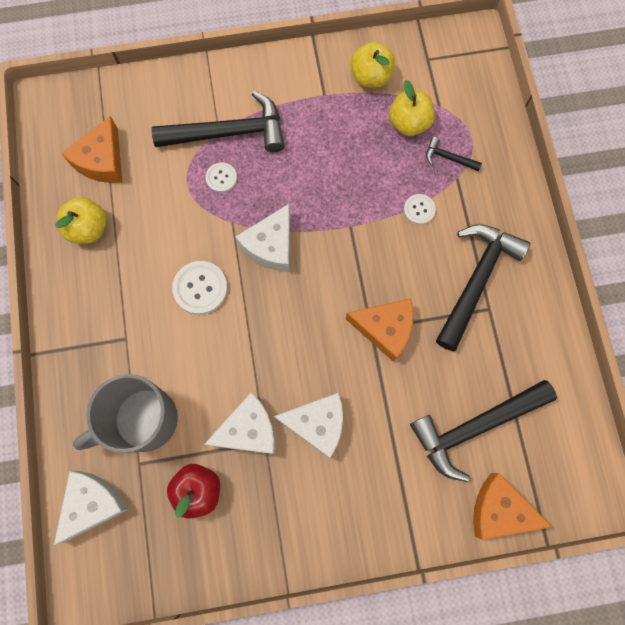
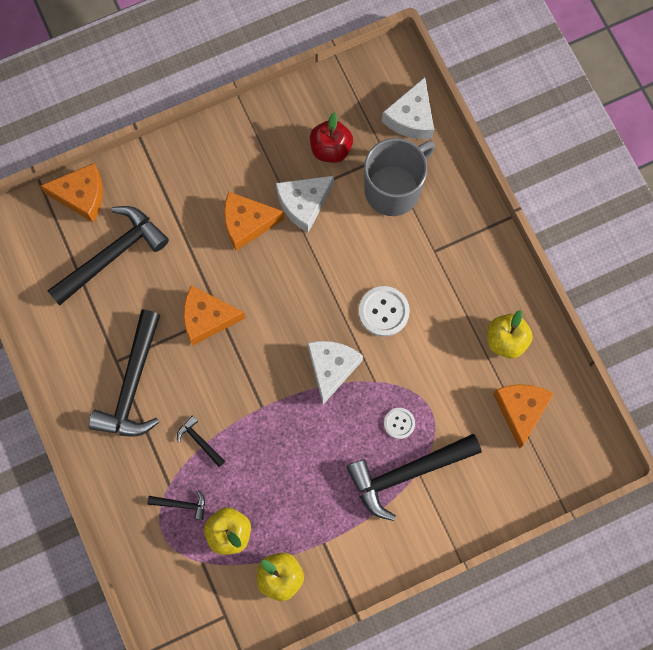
camera: 165 degrees right, 0 degrees up
(317, 424) = (247, 223): white cheese -> orange cheese
(419, 210) = (199, 441): white button -> black hammer

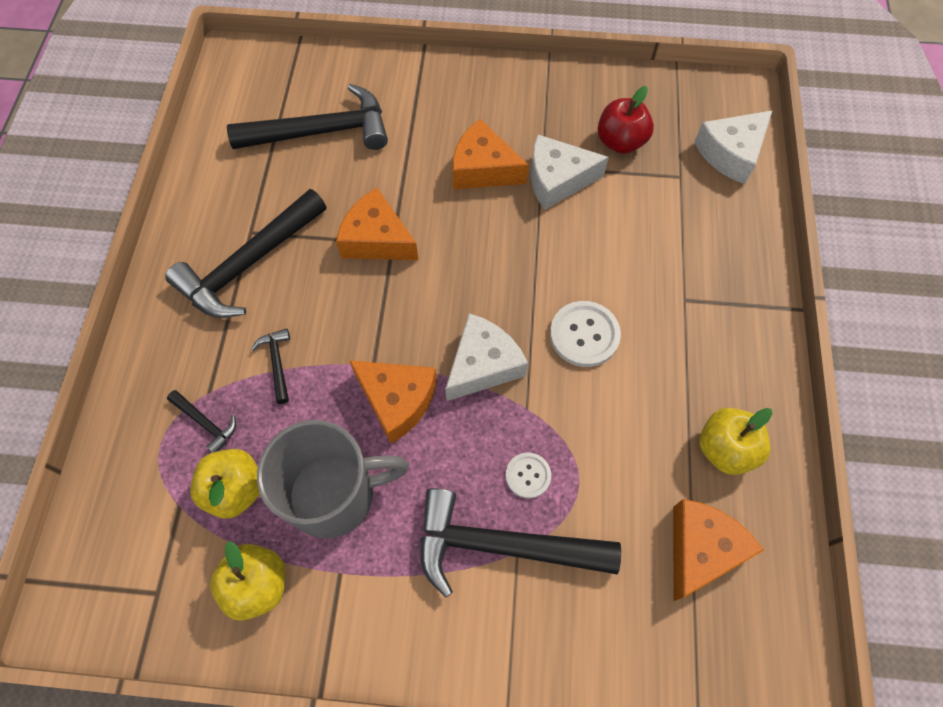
camera: 30 degrees right, 10 degrees down
(81, 195) = (331, 67): orange cheese -> orange cheese (397, 400)
(394, 189) = (671, 213): grey mug -> grey mug (334, 495)

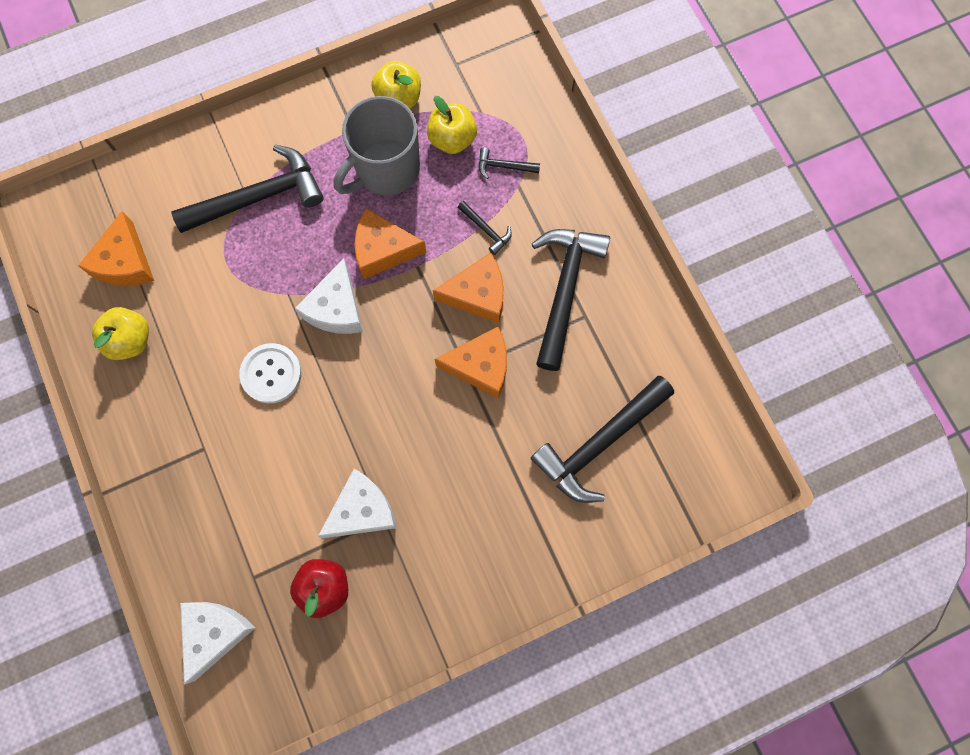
camera: 150 degrees right, 10 degrees up
(483, 169) = (433, 484): orange cheese -> orange cheese (477, 294)
(528, 475) = (263, 248): white button -> none

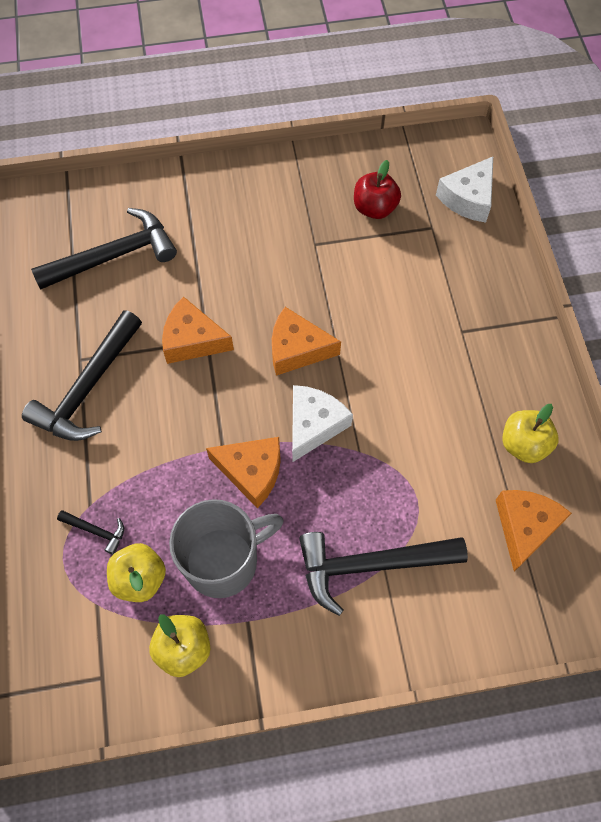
camera: 165 degrees left, 10 degrees down
(271, 374) = (389, 380): white button -> none
(362, 510) = (331, 253): white cheese -> none
(477, 294) = (172, 404): orange cheese -> orange cheese (297, 349)
(486, 230) = (141, 466): black hammer -> none

